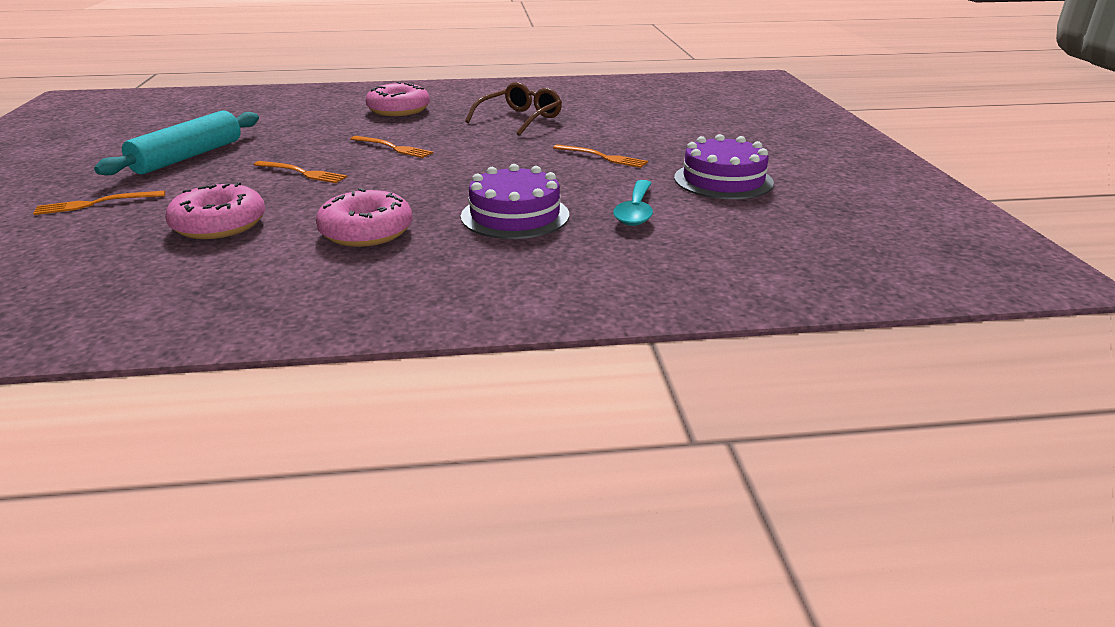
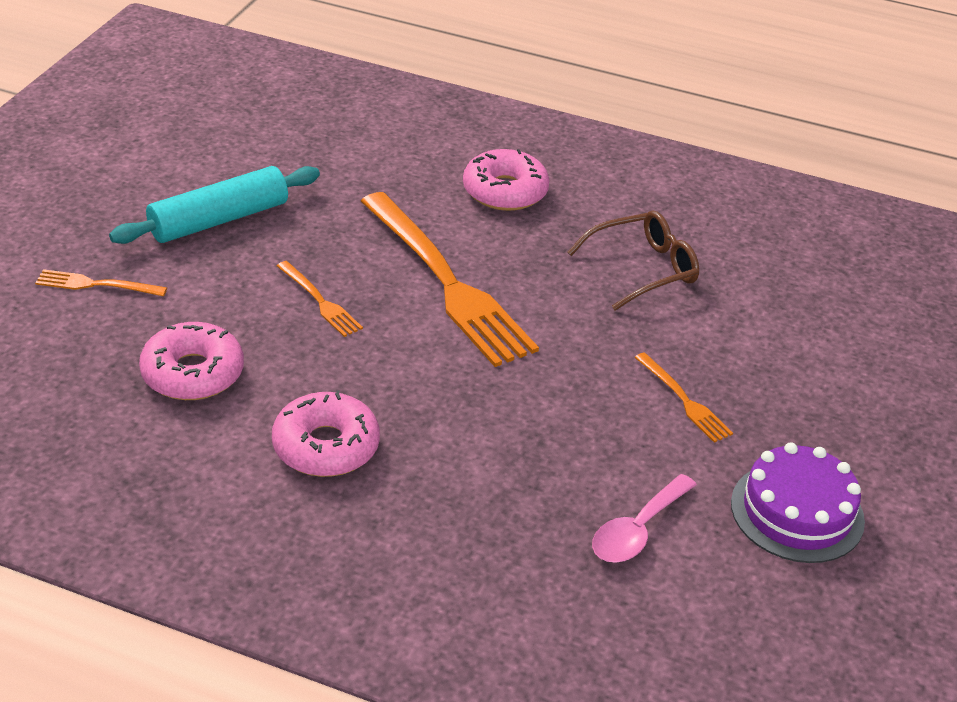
camera: 25 degrees right, 10 degrees up
(393, 148) = (447, 283): orange fork -> orange fork, size x2.27
(515, 215) = (496, 481): purple cake -> none
(635, 211) = (637, 530): turquoise spoon -> pink spoon

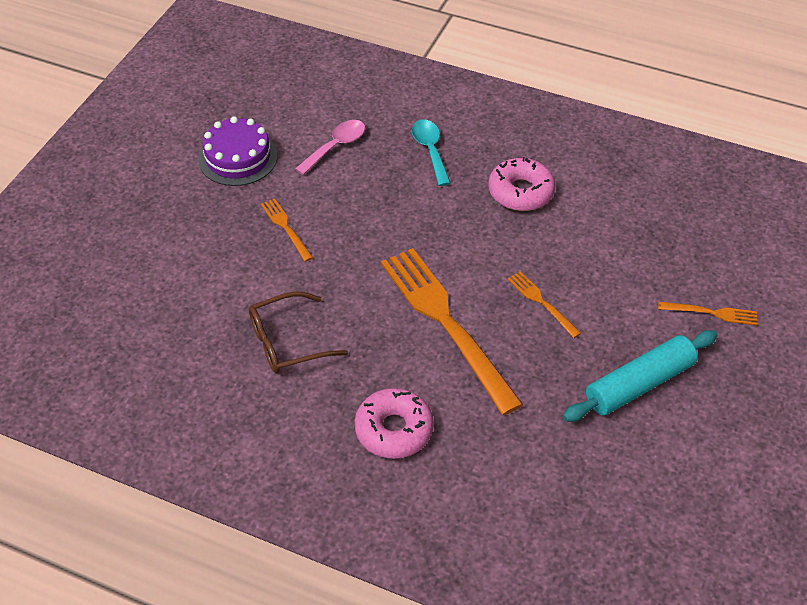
camera: 175 degrees left, 10 degrees up
(193, 373) = (617, 240): pink donut -> none
(473, 521) = (430, 150): none -> turquoise spoon

